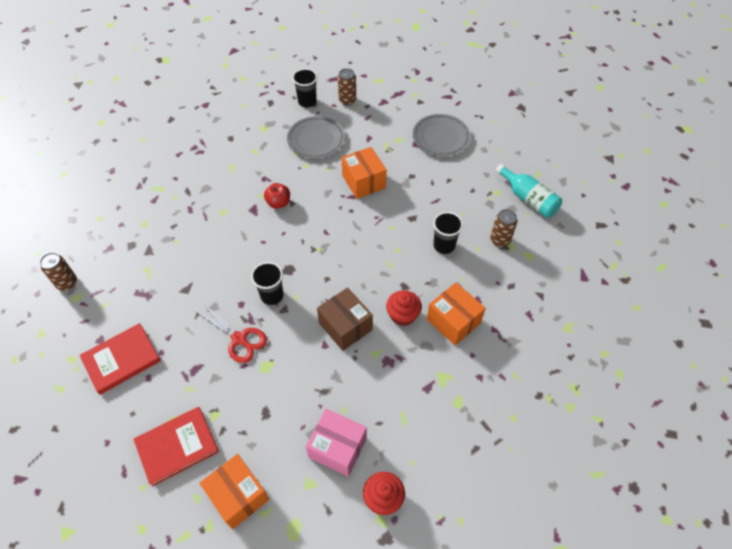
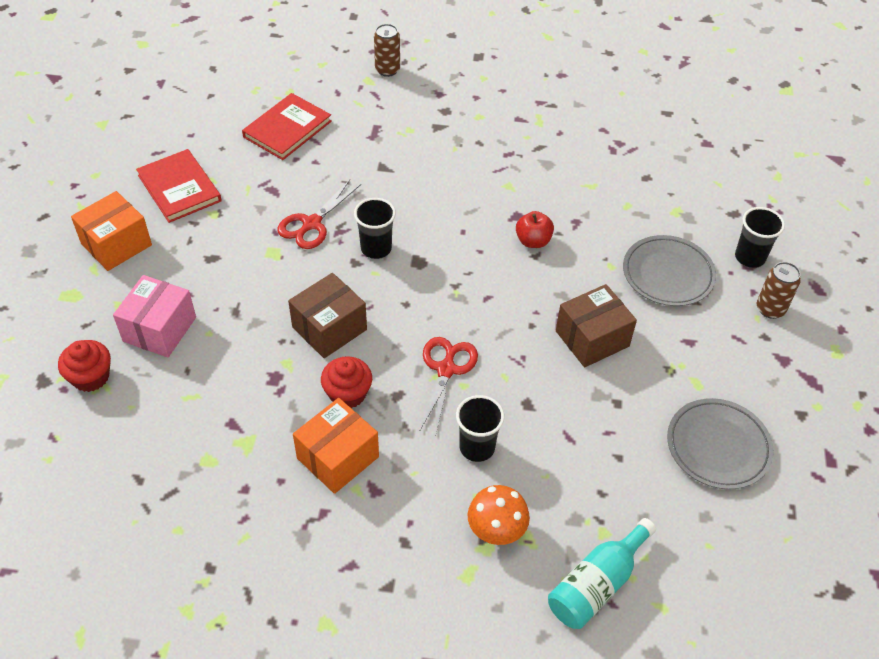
camera: 85 degrees right, 5 degrees down
(121, 360) = (287, 129): red book -> red book turned 75 degrees clockwise
(363, 181) = (592, 338): orange box -> brown box
(384, 258) = (446, 370): none -> red scissors
(500, 240) = (496, 530): brown can -> orange mushroom

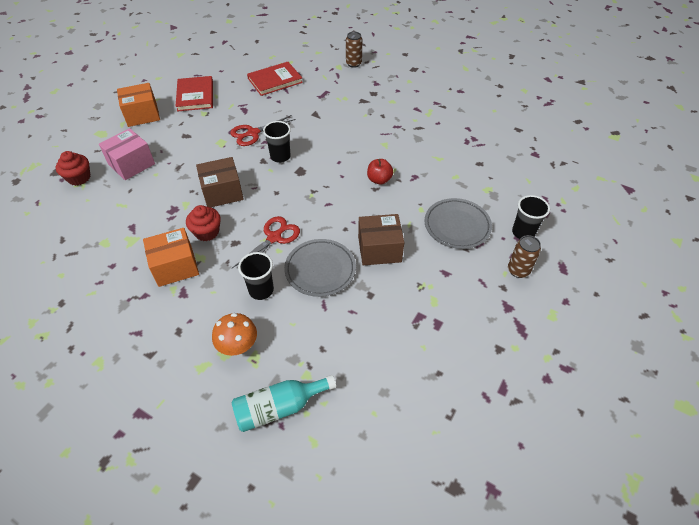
camera: 25 degrees right, 0 degrees up
(718, 446) = (423, 348): grey plate -> grey plate (320, 270)

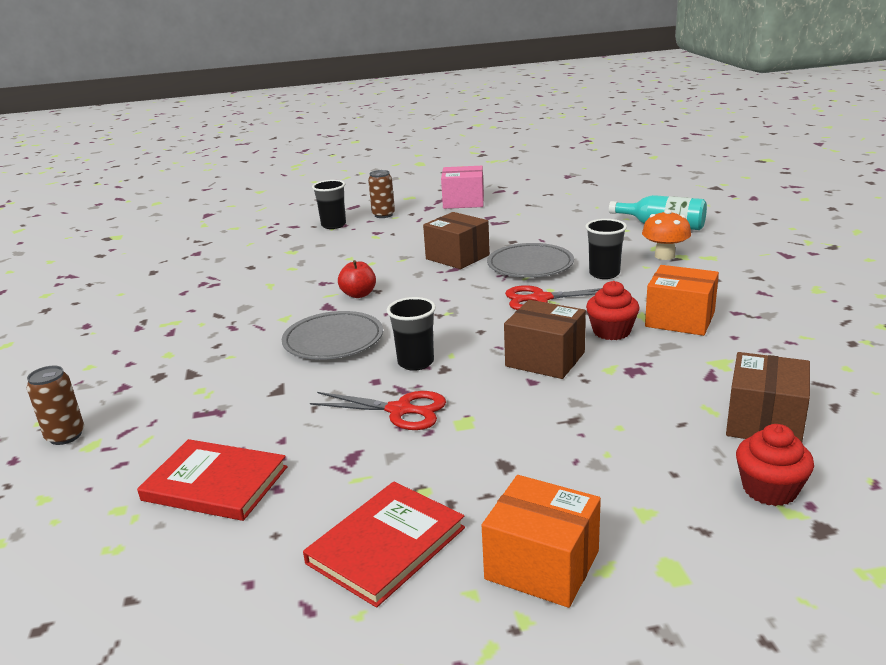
camera: 130 degrees left, 25 degrees down
(93, 211) = (764, 422): none -> brown box
(132, 164) = (648, 464): pink box -> pink box (463, 202)
(457, 226) = (368, 245): grey plate -> grey plate (333, 340)

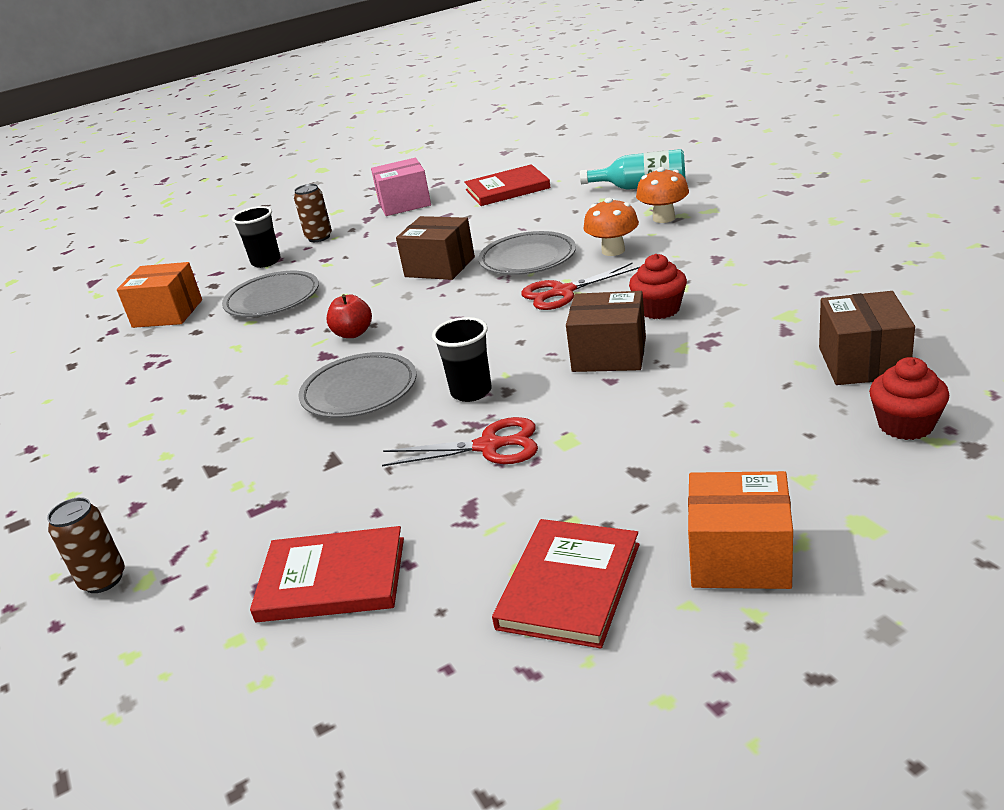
camera: 15 degrees left, 5 degrees up
(319, 255) = (272, 299): none -> grey plate
(551, 206) = (507, 189): none -> red book
(604, 274) = (613, 251): black cup -> orange mushroom
(680, 319) = (720, 281): orange box -> orange box (167, 313)

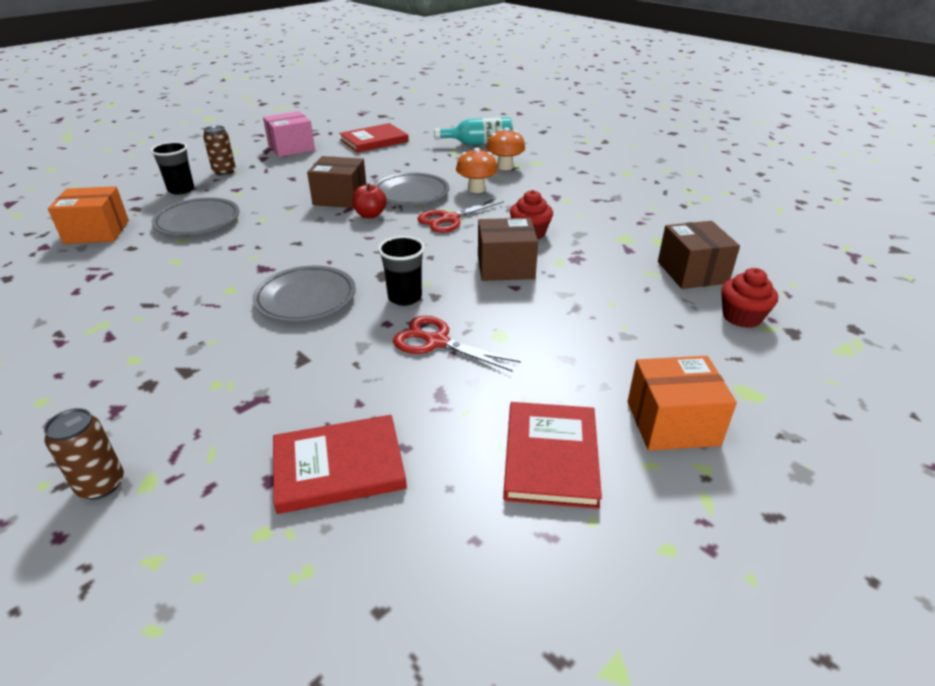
camera: 20 degrees left, 5 degrees up
(353, 333) = (283, 250): red apple -> red apple (370, 215)
(488, 446) = (437, 342): red scissors -> red scissors turned 135 degrees counterclockwise

